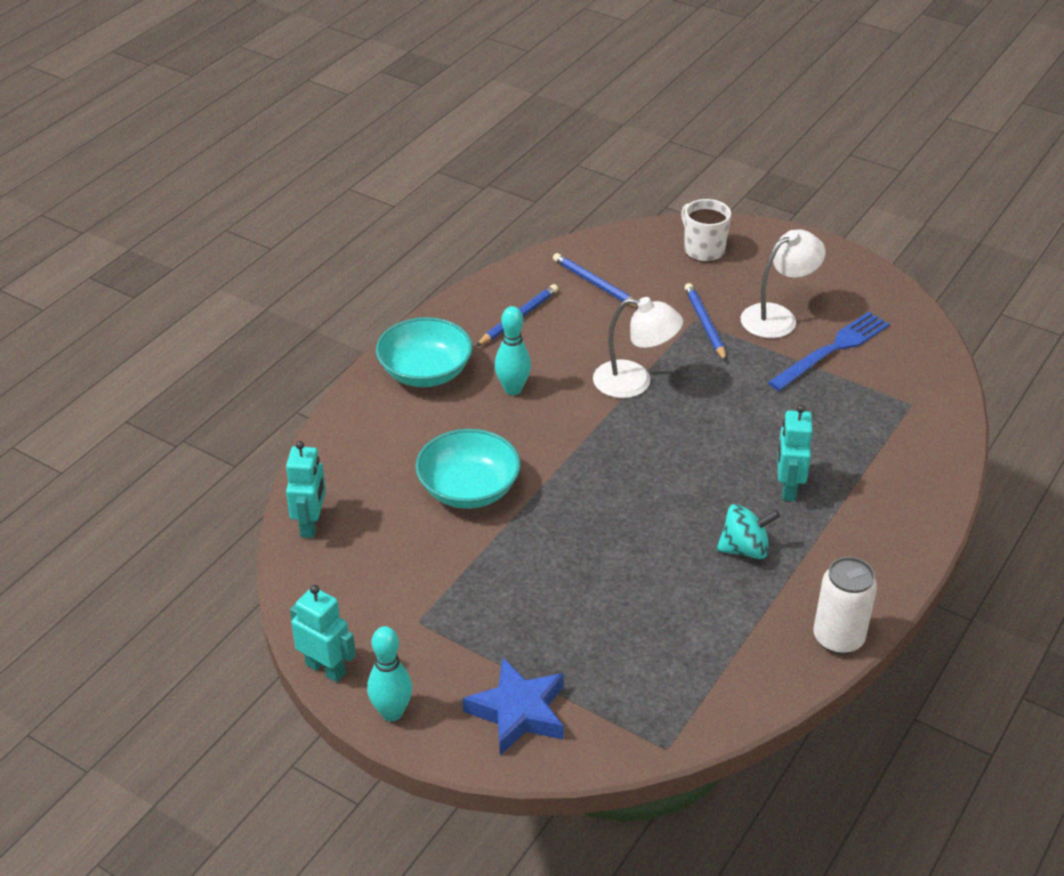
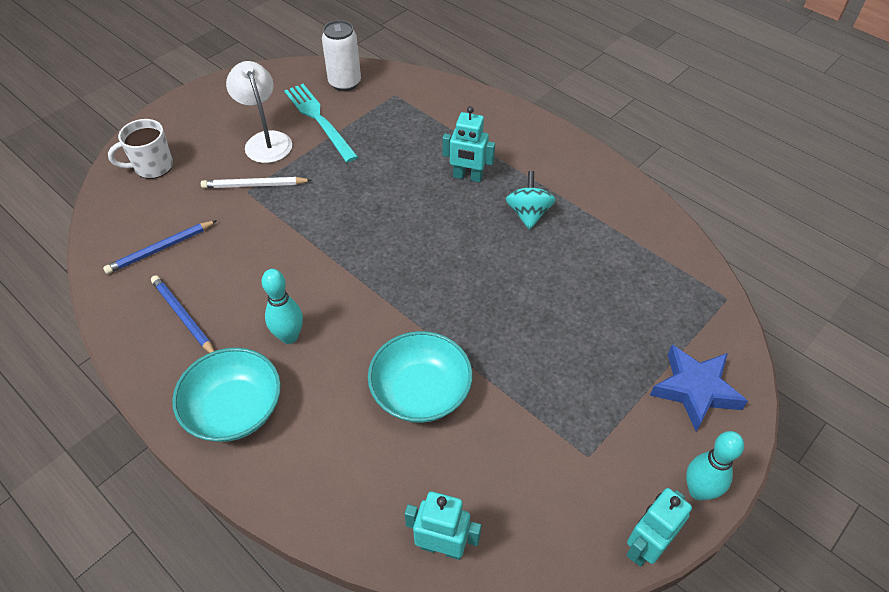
camera: 80 degrees left, 10 degrees up
(634, 382) = (312, 245): white lamp -> none
(705, 324) = (254, 185): blue pencil -> white pencil
(832, 350) = (319, 120): blue fork -> turquoise fork
(838, 639) = (622, 183): white can -> white can (345, 83)

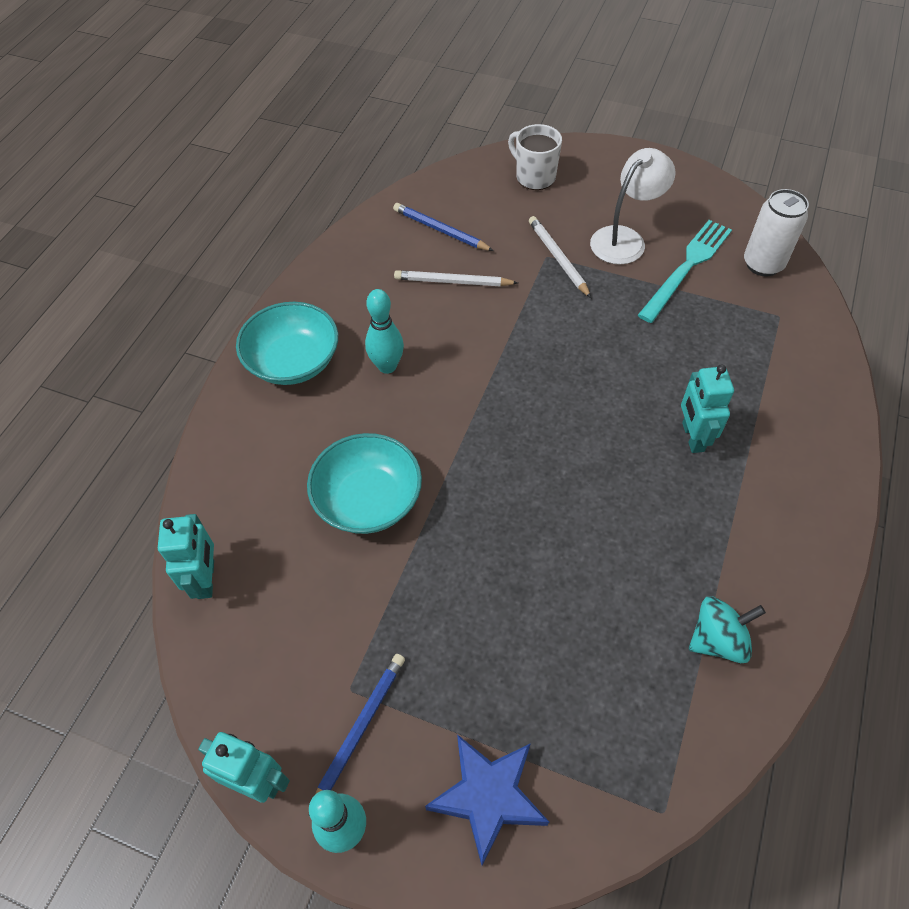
camera: 70 degrees right, 5 degrees up
(183, 316) = (374, 281): blue pencil -> blue pencil (360, 729)
(228, 260) = (453, 282): none -> white pencil
(528, 214) = (671, 521): turquoise spinning top -> turquoise spinning top (718, 639)

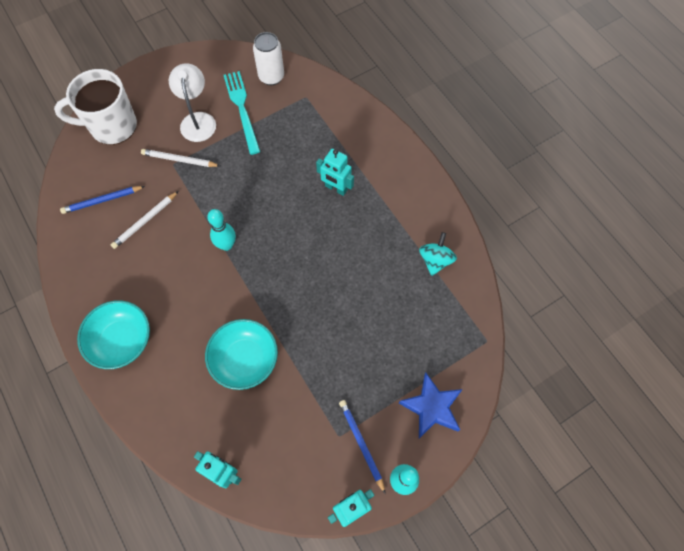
camera: 55 degrees left, 10 degrees up
(387, 366) = (170, 294): turquoise bowling pin -> turquoise bowling pin (226, 245)
(534, 177) = (112, 126): white mug -> white mug, size x1.66

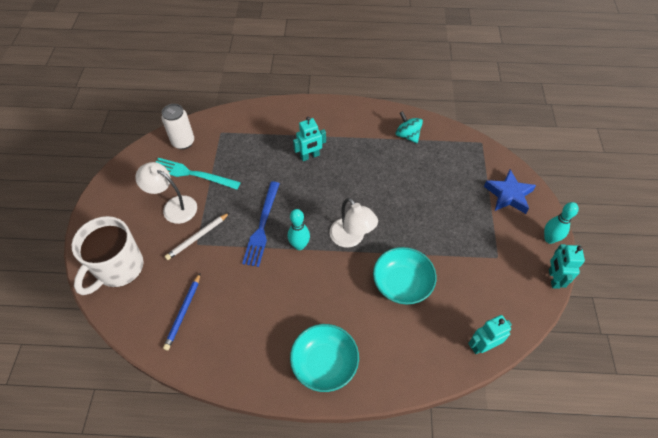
camera: 55 degrees left, 10 degrees down
(145, 221) = (231, 290): white pencil -> none
(226, 201) = (262, 226): none -> blue fork
(265, 284) = (351, 238): none -> white lamp
(361, 444) = (511, 247): blue pencil -> none

